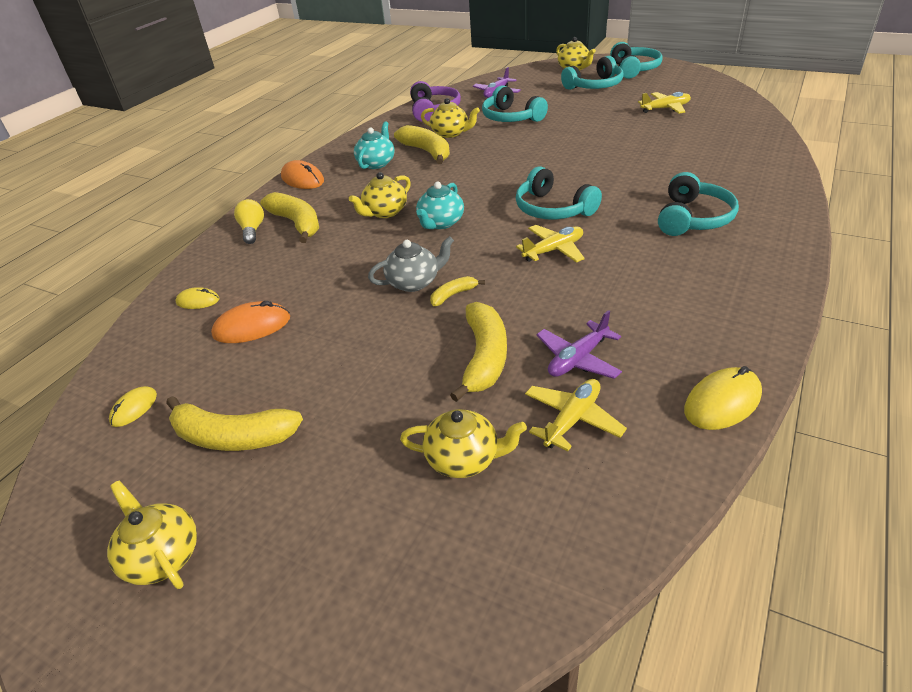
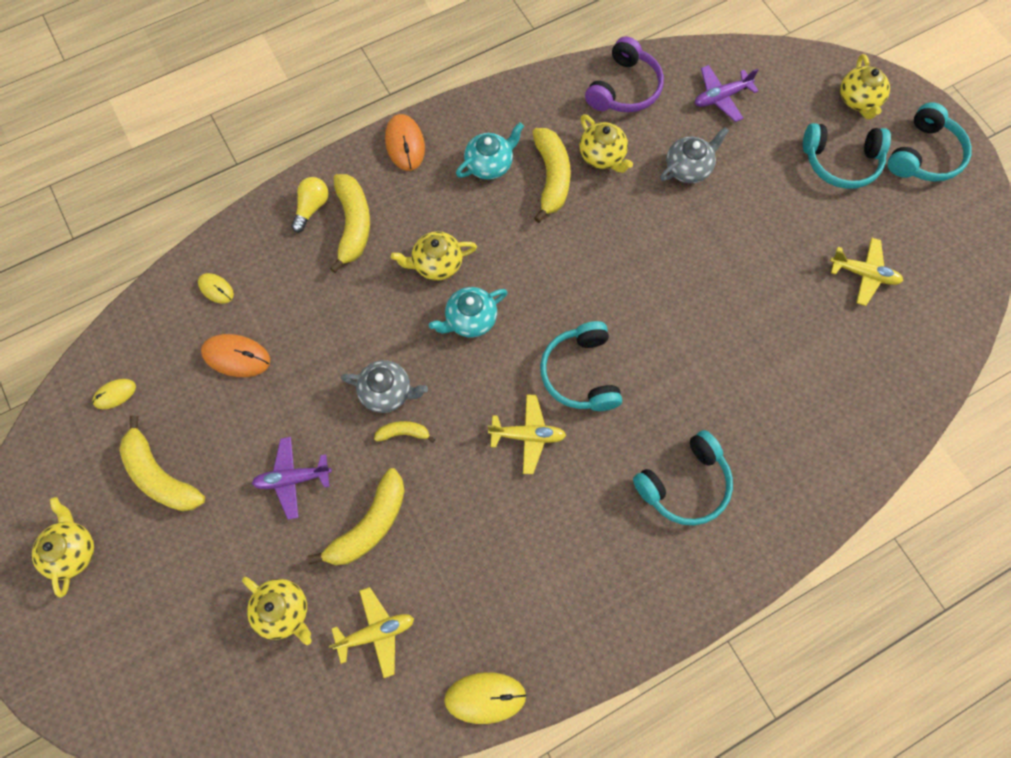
camera: 30 degrees right, 30 degrees up
(511, 117) = (688, 168): turquoise headphones -> grey teapot
(578, 359) = (430, 579): purple plane -> purple plane (293, 479)

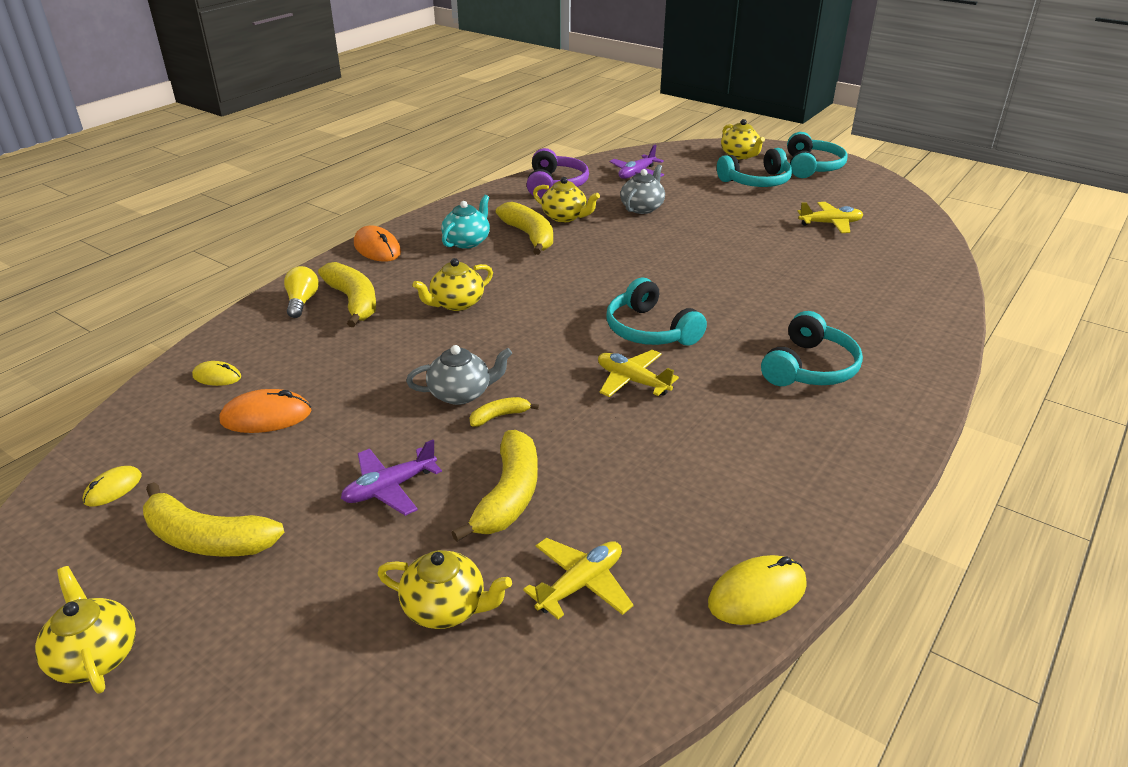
camera: 25 degrees left, 35 degrees down
(470, 320) = (515, 327): turquoise teapot -> none
(527, 435) = (632, 381): yellow plane -> yellow plane turned 120 degrees counterclockwise

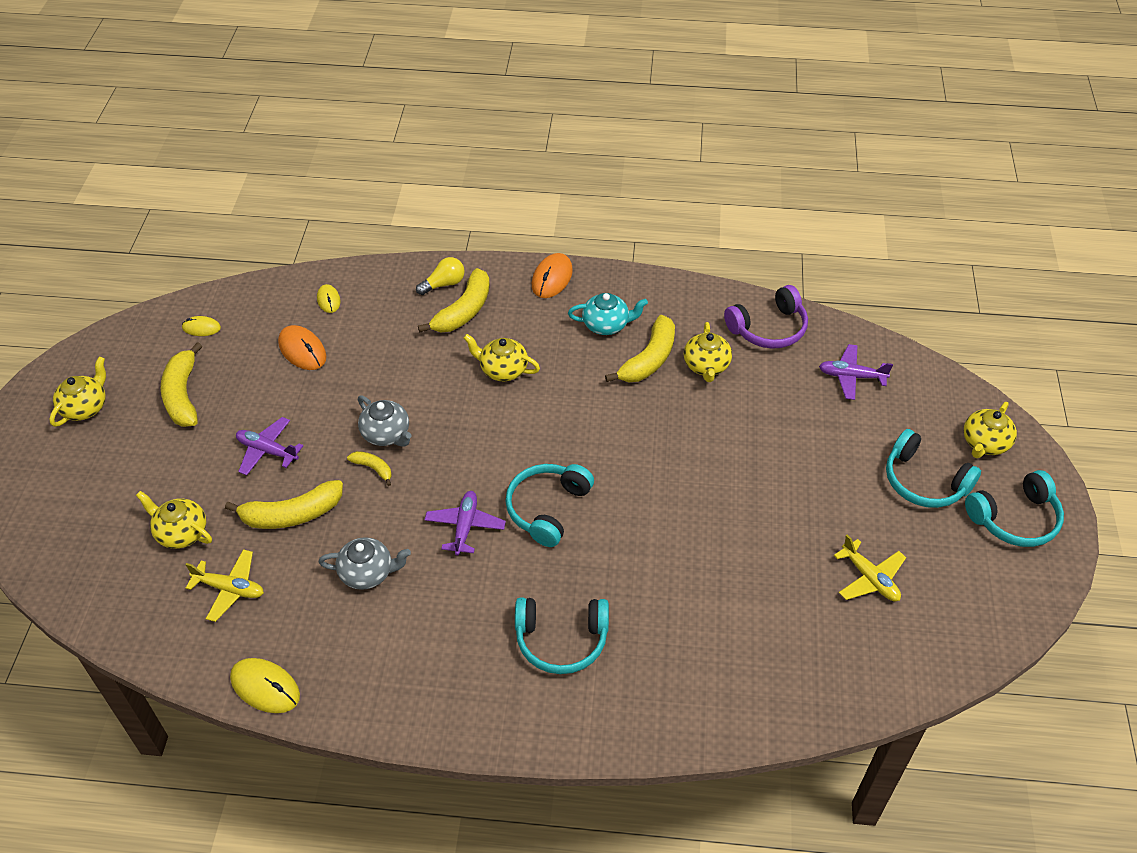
camera: 60 degrees right, 15 degrees up
(446, 608) = (181, 532): yellow teapot -> yellow teapot turned 135 degrees clockwise
(632, 381) = (465, 526): yellow plane -> purple plane
(642, 208) = (774, 413): grey teapot -> grey teapot (368, 573)

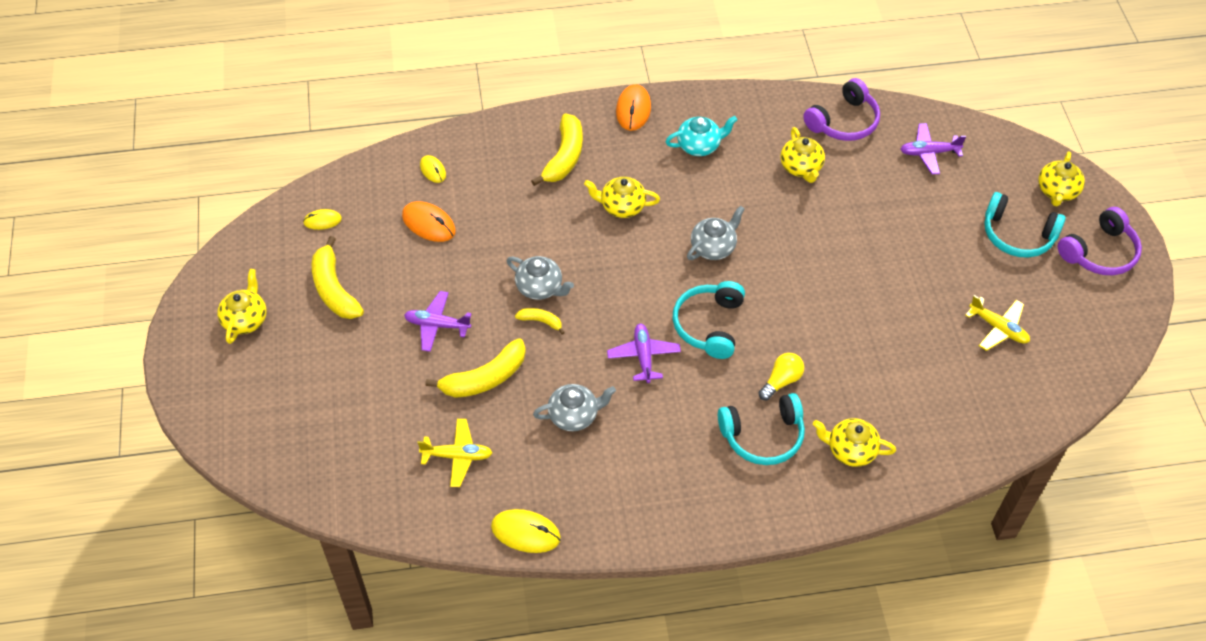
camera: 15 degrees left, 5 degrees up
(181, 532) = (390, 416): yellow teapot -> yellow teapot (850, 450)
(443, 284) = (535, 134): yellow light bulb -> yellow light bulb (781, 381)
(583, 429) = (713, 247): none -> grey teapot
(649, 359) = (748, 171): yellow banana -> none
(1015, 519) = (1099, 252): turquoise headphones -> purple headphones

